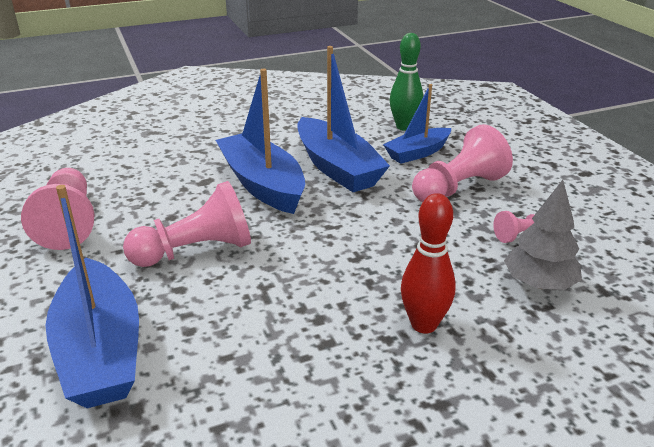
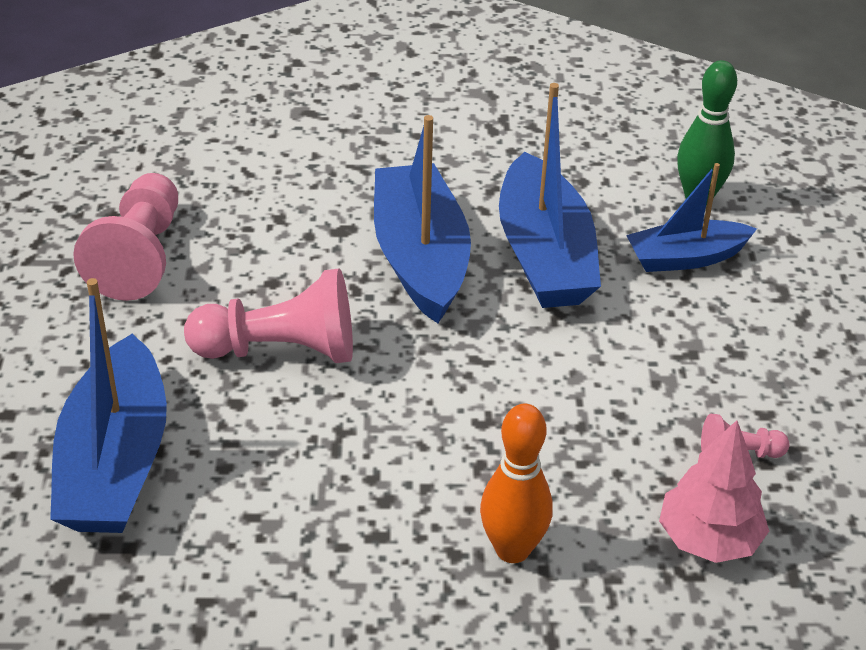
camera: 20 degrees right, 10 degrees up
(424, 324) = (512, 549): red bowling pin -> orange bowling pin
(458, 188) = (705, 343): pink pawn -> none
(539, 284) = (708, 539): grey tree -> pink tree

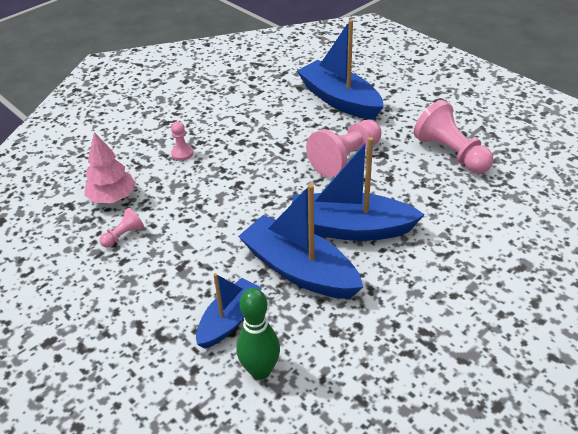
camera: 140 degrees right, 0 degrees up
(420, 258) = (350, 228): blue boat -> blue boat turned 150 degrees clockwise
(512, 549) = (182, 153): orange bowling pin -> pink pawn

